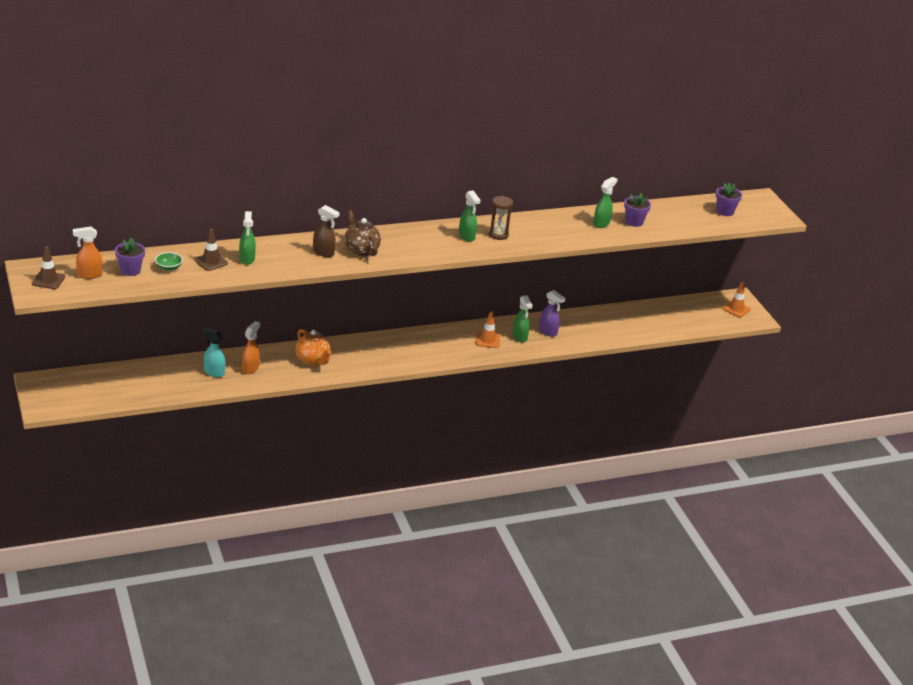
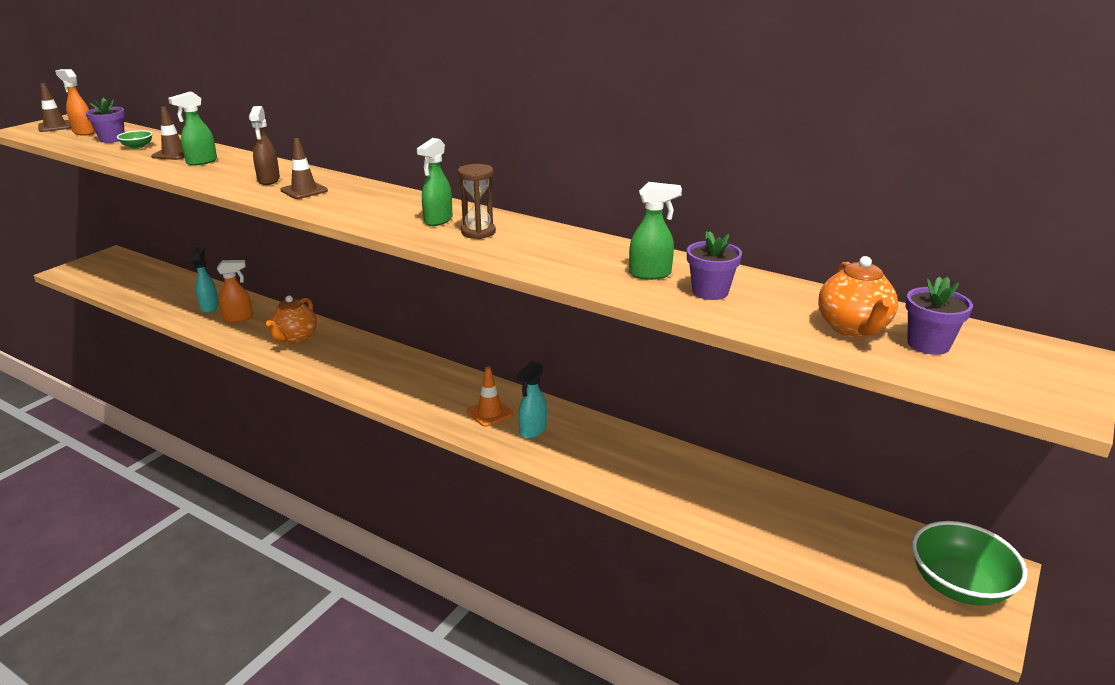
camera: 55 degrees right, 5 degrees down
(361, 250) = (304, 191): brown teapot -> brown traffic cone
(520, 337) = (532, 431): green spray bottle -> turquoise spray bottle
(548, 332) = (579, 444): purple spray bottle -> none
(698, 216) = (853, 328): none -> orange teapot
(736, 309) = (959, 585): orange traffic cone -> green bowl

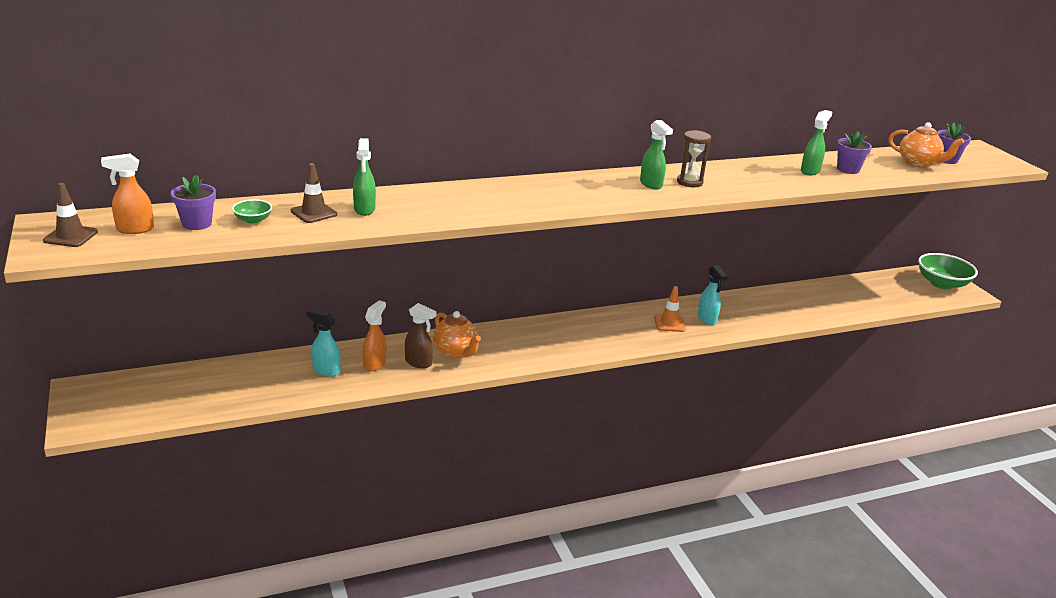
camera: 55 degrees left, 0 degrees up
(268, 180) = (469, 202): brown spray bottle -> brown spray bottle (418, 363)
(304, 191) = (518, 199): brown traffic cone -> none

